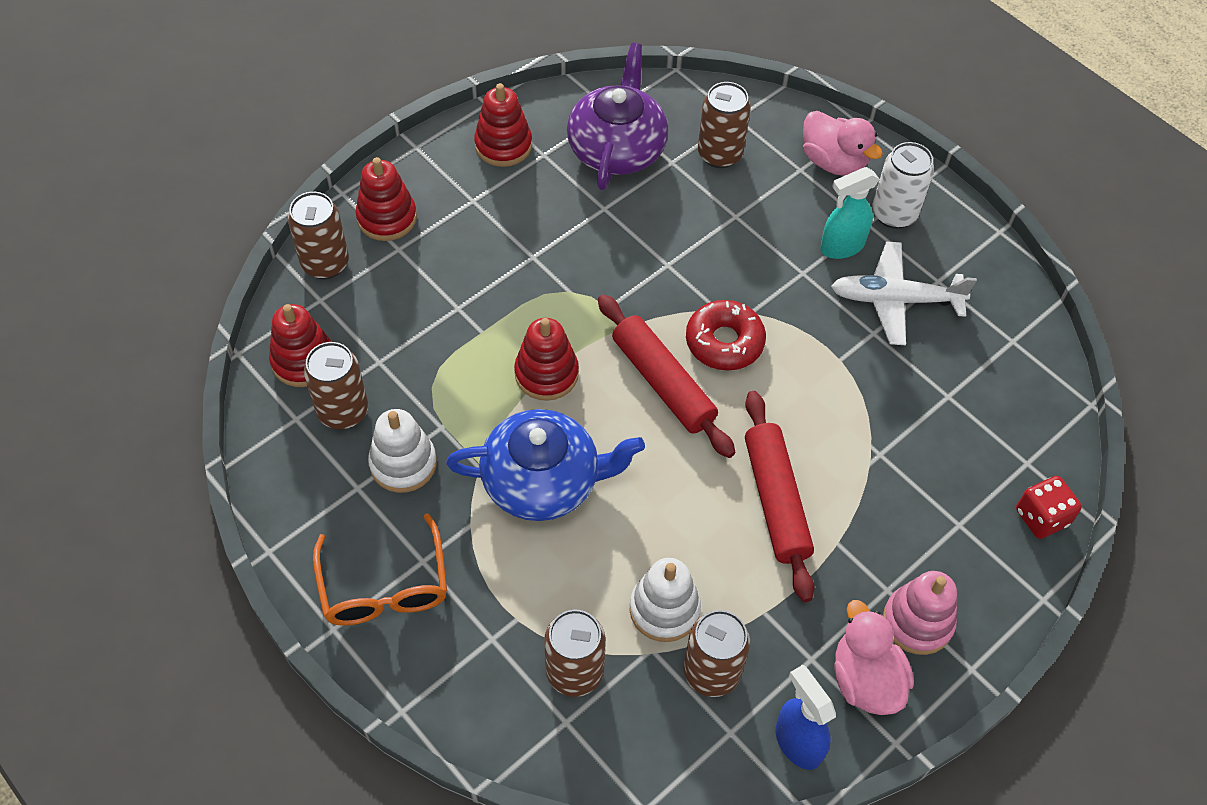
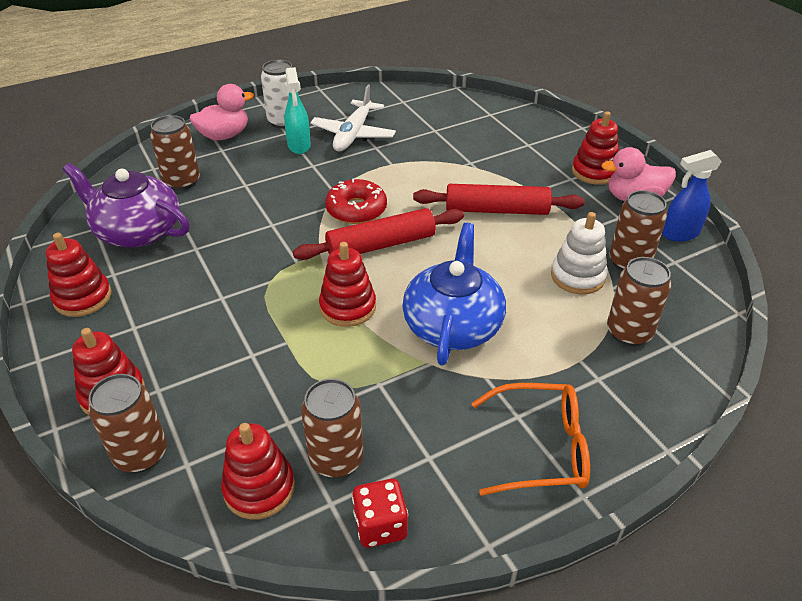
camera: 75 degrees left, 15 degrees down
(403, 464) = (411, 417): white stacking toy -> none
(917, 622) = (594, 172): pink stacking toy -> red stacking toy
(1041, 517) = (528, 117): red dice -> red dice (380, 525)

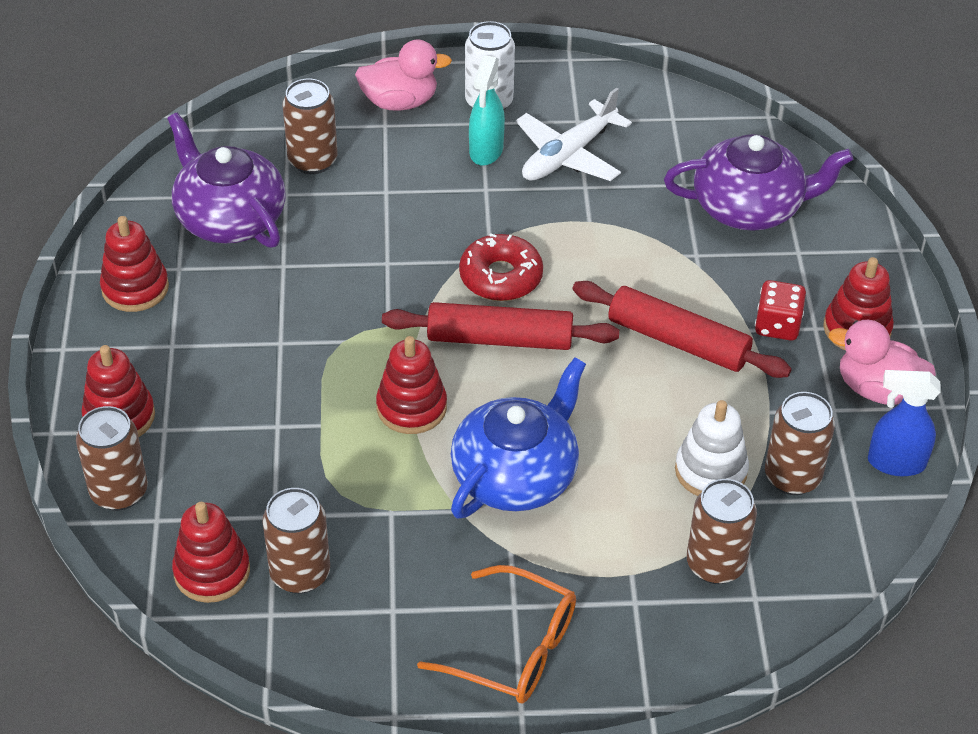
camera: 25 degrees right, 5 degrees up
(380, 525) = (304, 654): red dice -> red dice (777, 325)
(482, 131) = (749, 207): none -> purple teapot

